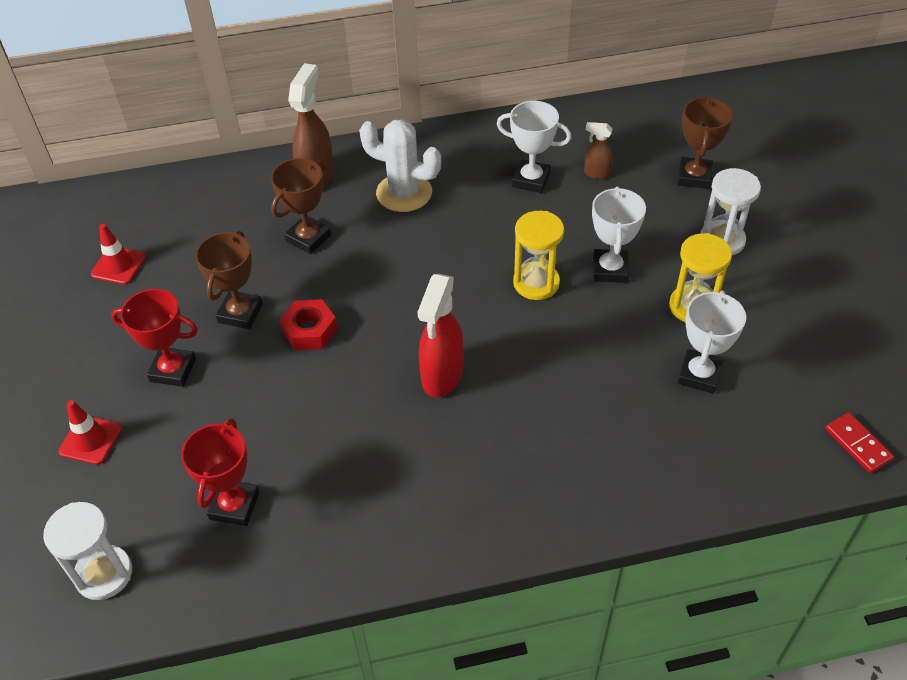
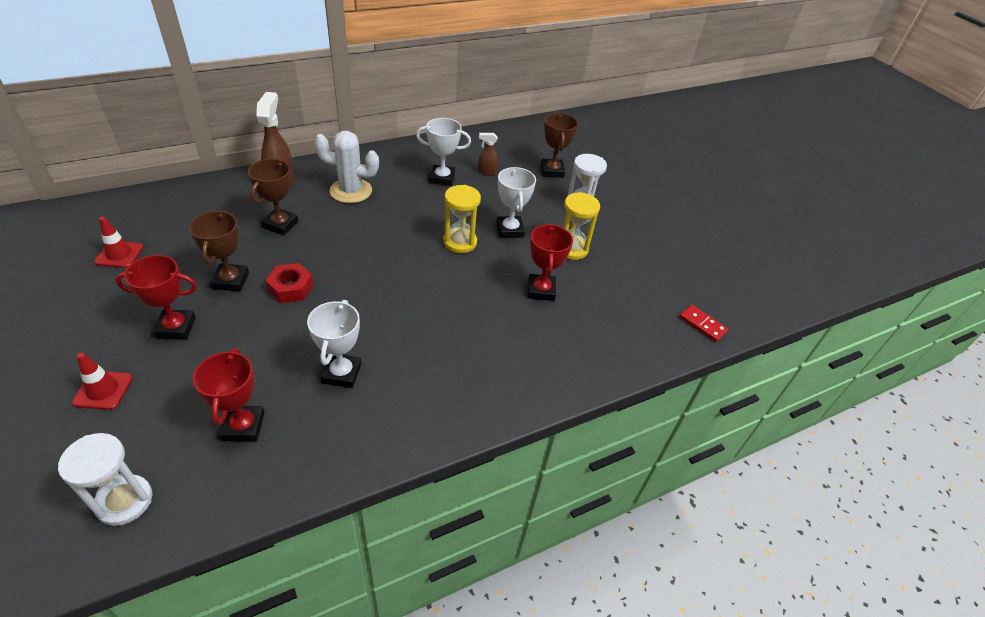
camera: 20 degrees left, 5 degrees down
(442, 376) = (402, 310): red spray bottle -> none
(633, 366) = (541, 290): none -> red trophy
(699, 375) = (587, 291): white trophy -> white trophy (342, 373)

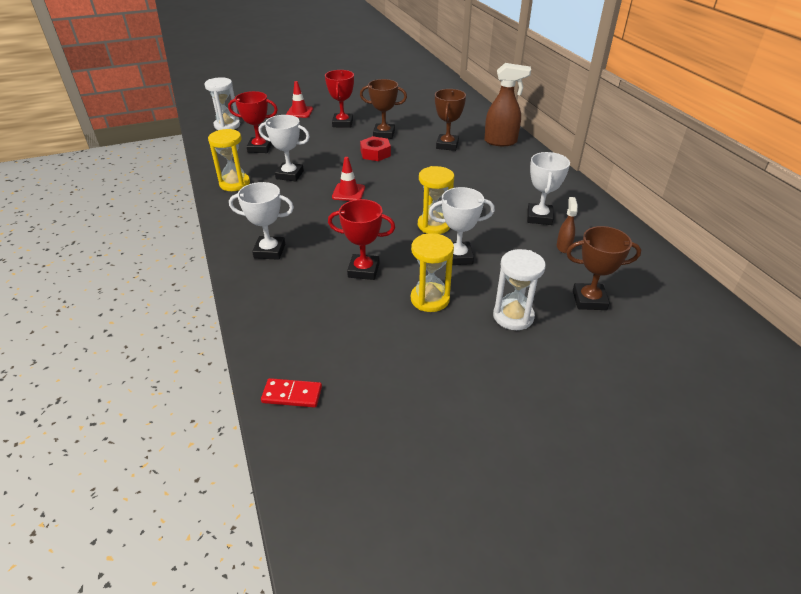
camera: 100 degrees right, 5 degrees down
(119, 254) = (409, 102): red traffic cone -> red traffic cone (348, 192)
(280, 224) = (447, 145): brown trophy -> brown trophy turned 75 degrees clockwise
(351, 191) = (500, 170): white cactus -> none
(362, 437) = (234, 184): none -> yellow hourglass
(522, 368) = (269, 251): none -> white trophy
(702, 325) = (292, 394): red domino -> red domino turned 45 degrees clockwise

